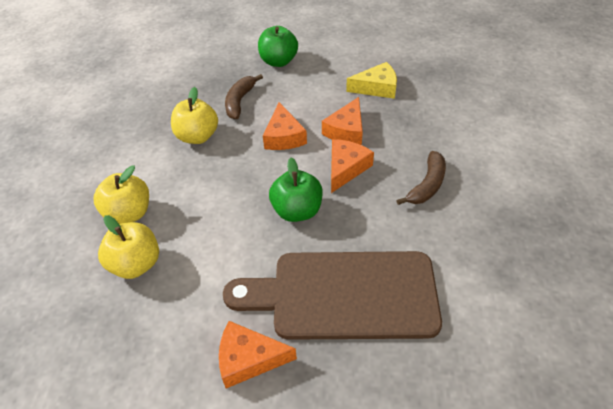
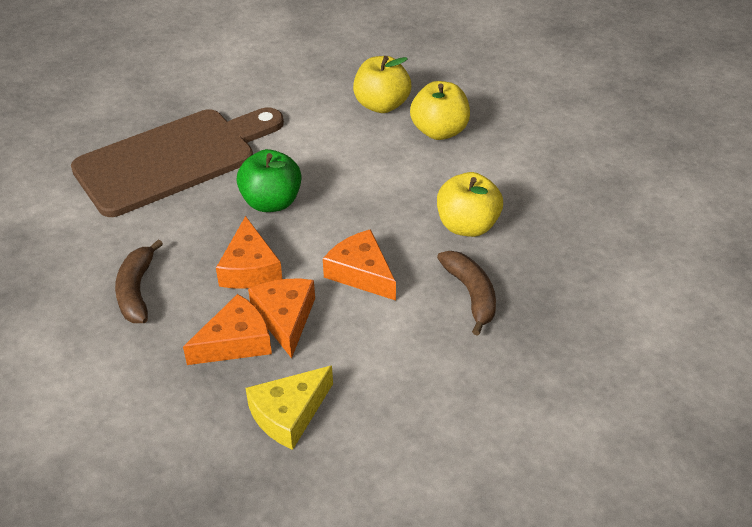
camera: 145 degrees right, 5 degrees down
(249, 359) = (224, 96): orange cheese -> orange cheese (235, 342)
(278, 61) = (491, 392): green apple -> none

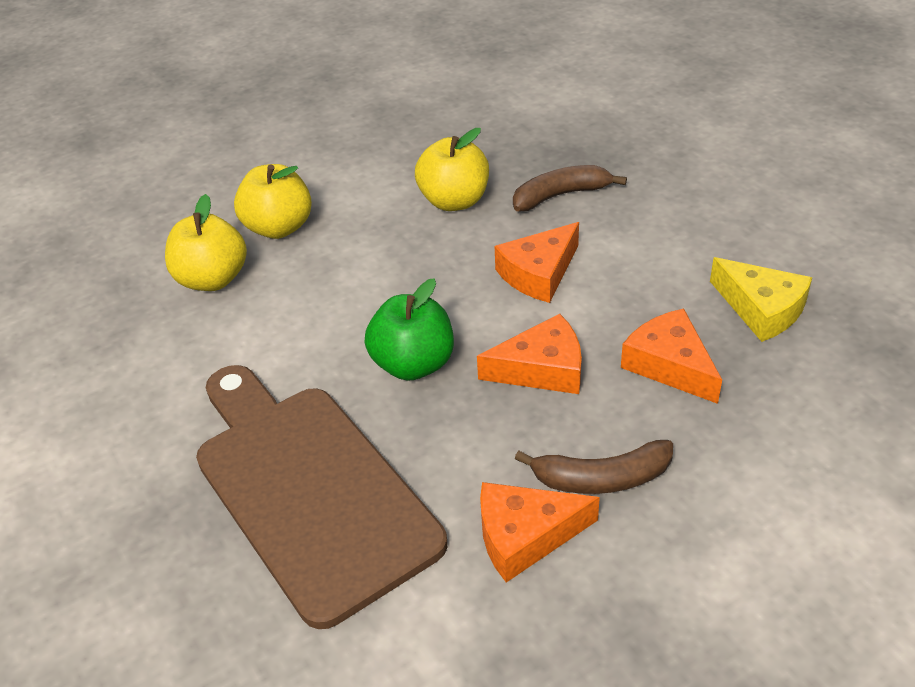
camera: 90 degrees left, 0 degrees up
(285, 318) = (623, 327): orange cheese -> orange cheese (525, 536)

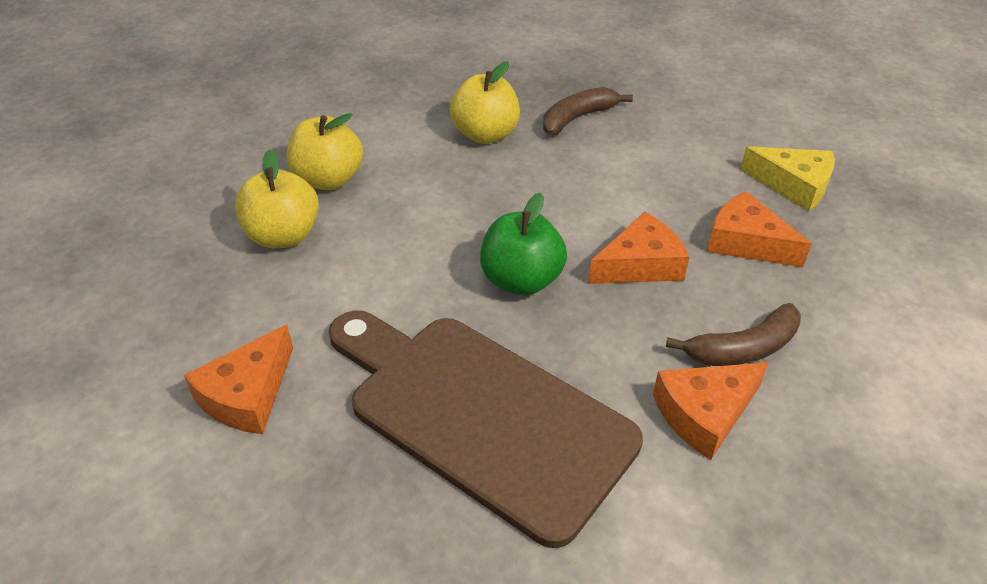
camera: 20 degrees left, 0 degrees up
(539, 273) = (594, 184): orange cheese -> orange cheese (248, 394)

